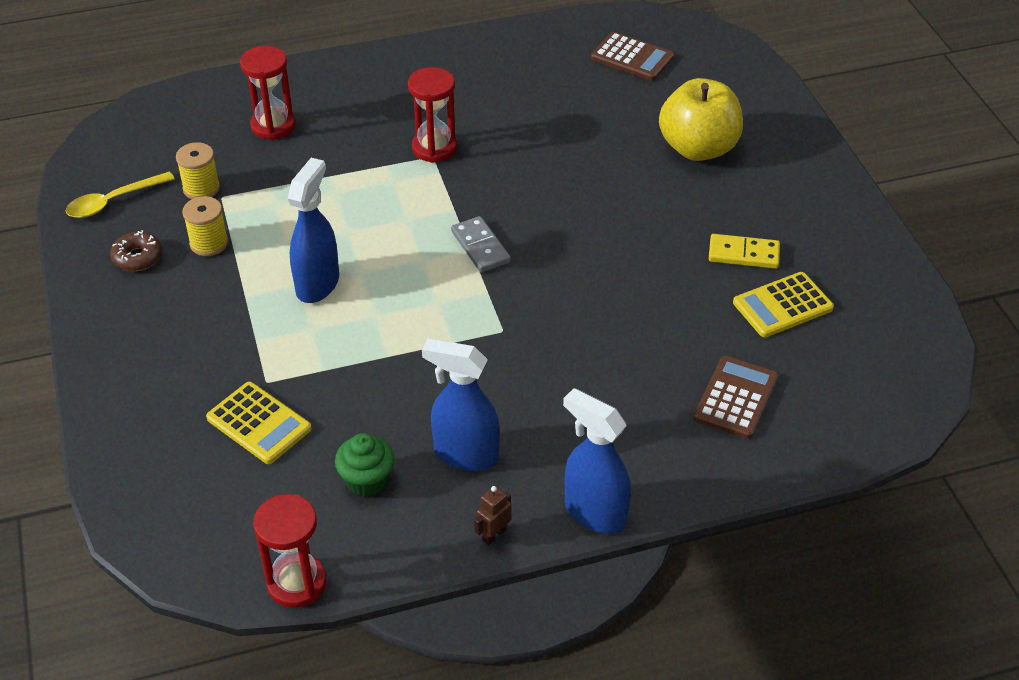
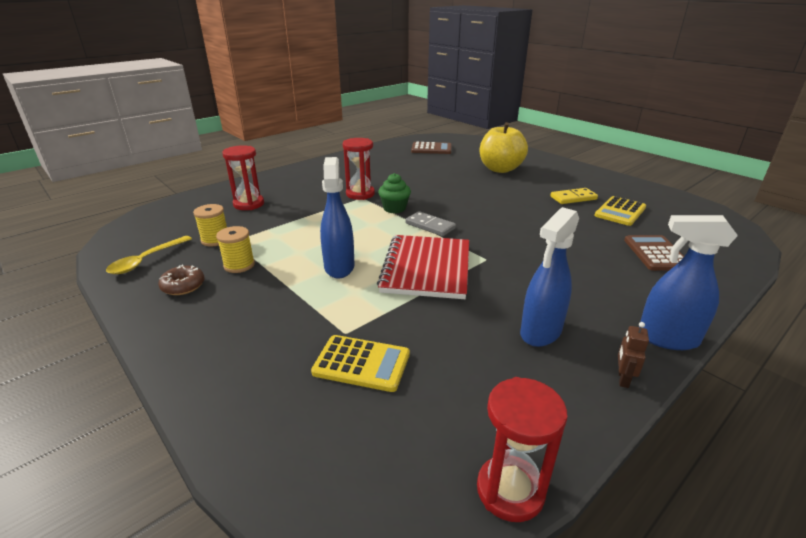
camera: 25 degrees left, 15 degrees down
(367, 480) = (487, 375): green cupcake -> green cupcake (394, 208)
(417, 321) = (426, 268): none -> red notebook
(465, 454) = (540, 332): blue spray bottle -> blue spray bottle turned 45 degrees counterclockwise

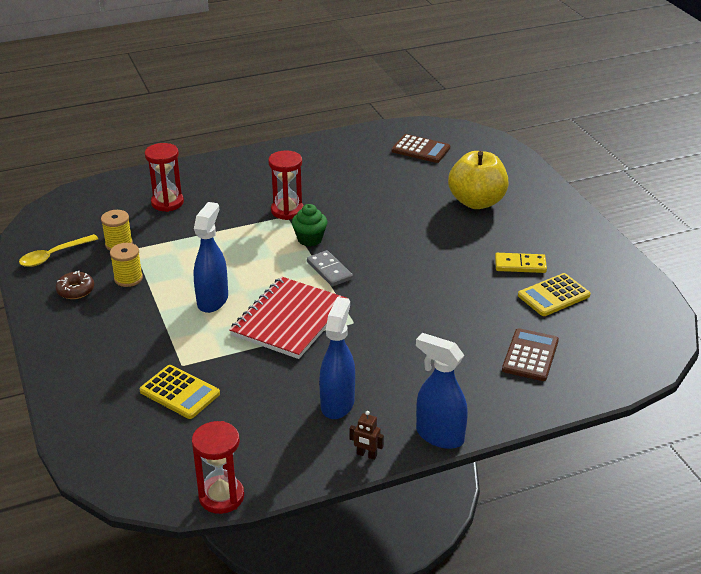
camera: 20 degrees right, 5 degrees up
(540, 332) = (337, 403): blue spray bottle -> blue spray bottle turned 135 degrees clockwise
(622, 379) = (366, 455): brown robot -> brown robot turned 105 degrees counterclockwise

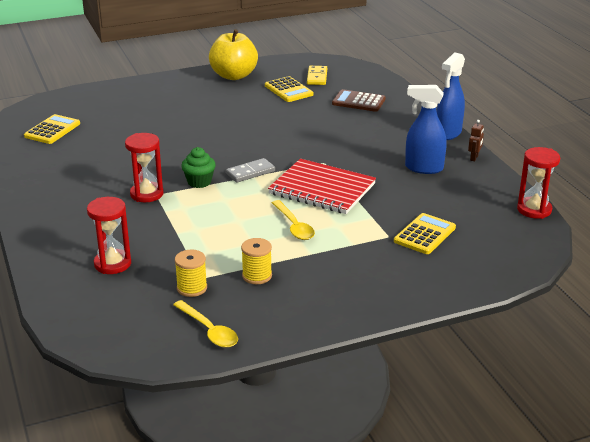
camera: 90 degrees left, 5 degrees down
(75, 290) = (276, 307): brown donut -> none
(213, 300) = (294, 226): blue spray bottle -> yellow spoon
(421, 149) = (52, 130): brown calculator -> yellow calculator
(476, 202) = (153, 110): yellow apple -> yellow apple (234, 76)
(520, 265) = (249, 99): yellow domino -> yellow domino (317, 77)

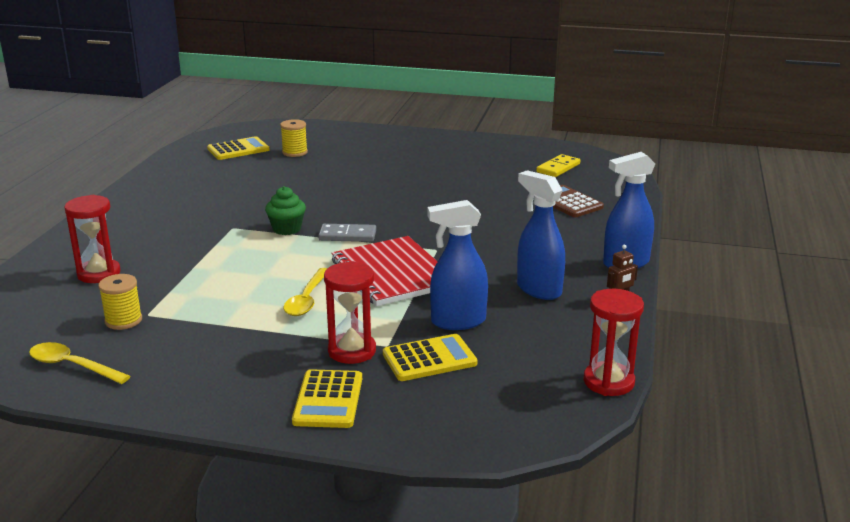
camera: 35 degrees right, 5 degrees down
(146, 194) = (225, 224): red hourglass -> red hourglass (352, 351)
(209, 331) = (72, 366): yellow spoon -> yellow spoon turned 120 degrees clockwise
(234, 76) = (473, 146): yellow apple -> none
(257, 276) = (196, 333): yellow spool -> yellow spool (295, 152)
(288, 90) = (508, 172): yellow calculator -> yellow calculator (328, 400)
(407, 206) = (457, 322): none -> blue spray bottle

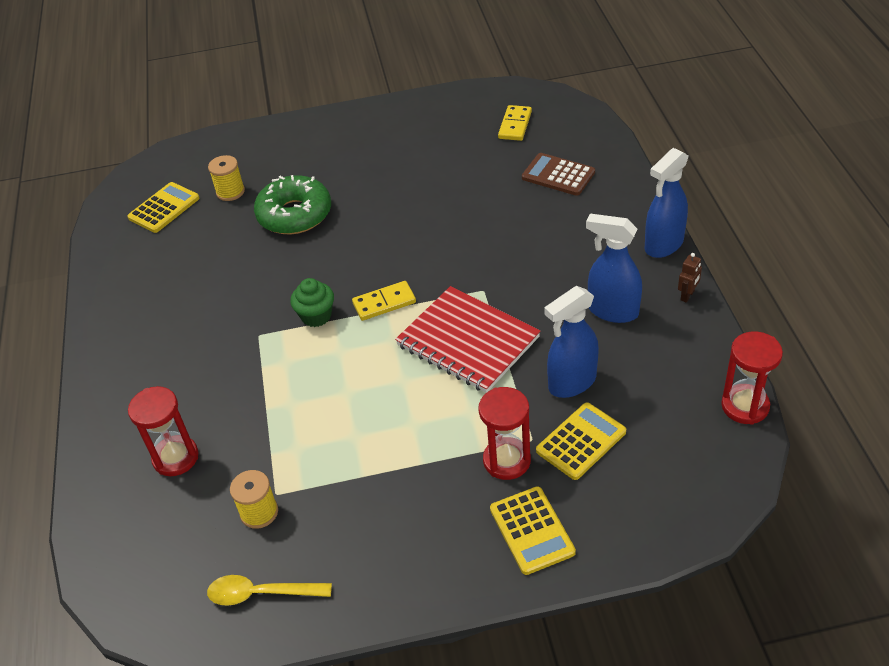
camera: 20 degrees left, 20 degrees up
(307, 299) = (414, 409): yellow spoon -> none
(329, 174) = (295, 214): none -> green donut
(347, 235) = (384, 303): grey domino -> yellow domino

